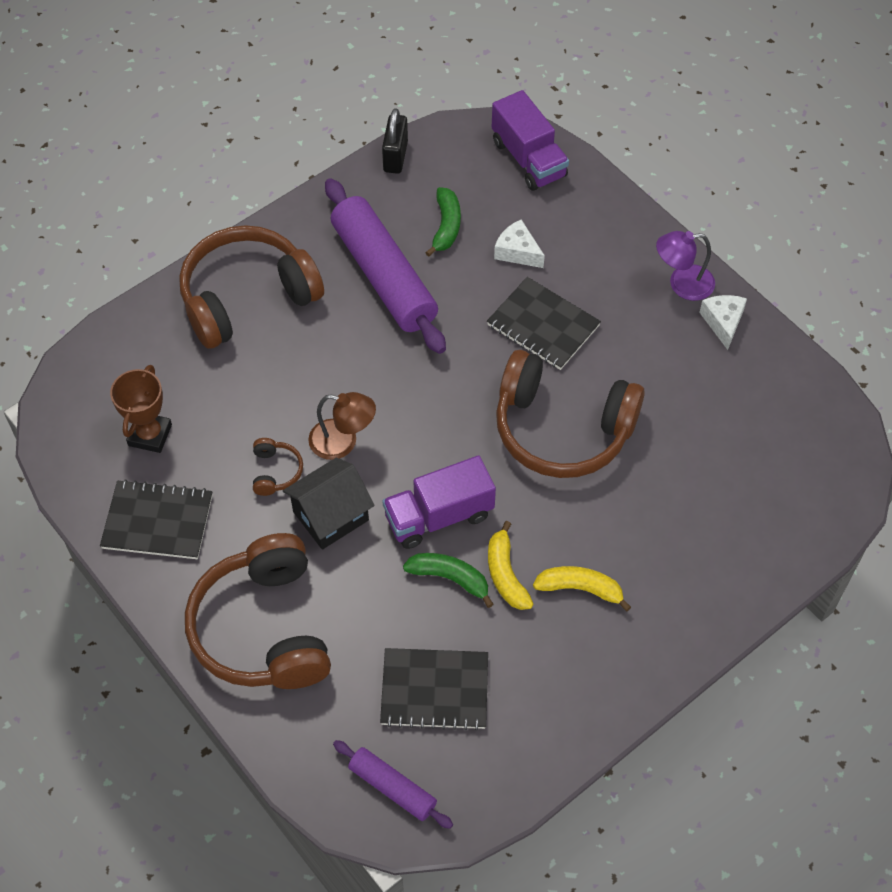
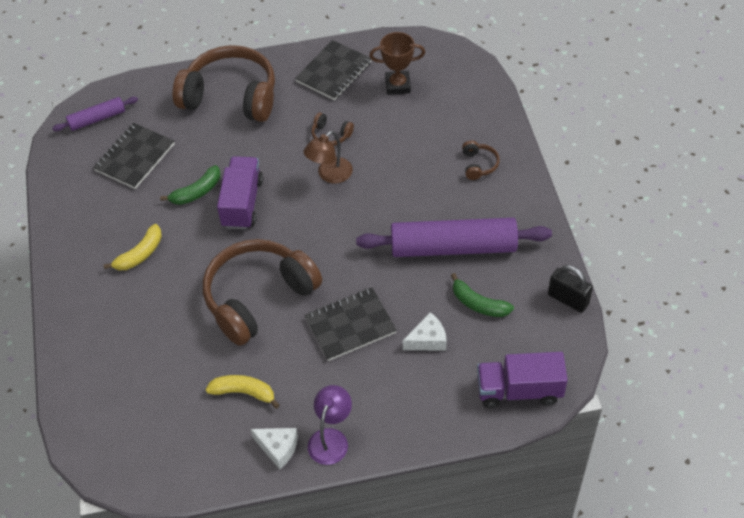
camera: 120 degrees right, 5 degrees down
(150, 435) = (397, 85): brown trophy -> brown trophy turned 45 degrees counterclockwise
(247, 297) = (478, 165): brown headphones -> brown headphones, size x0.40
(331, 516) = (281, 150): black house -> none
(505, 574) = (178, 220): yellow banana -> yellow banana (244, 392)

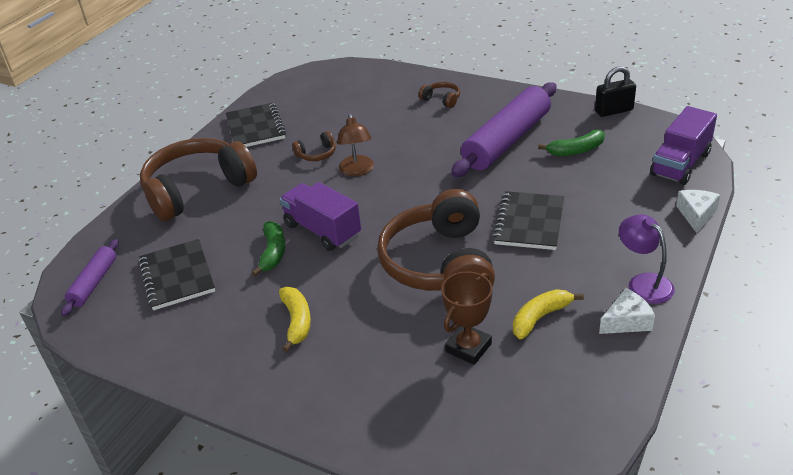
camera: 50 degrees left, 15 degrees down
(397, 85) = (315, 104): brown trophy -> brown trophy (468, 347)
(427, 340) = (586, 188): white cheese -> white cheese (696, 215)

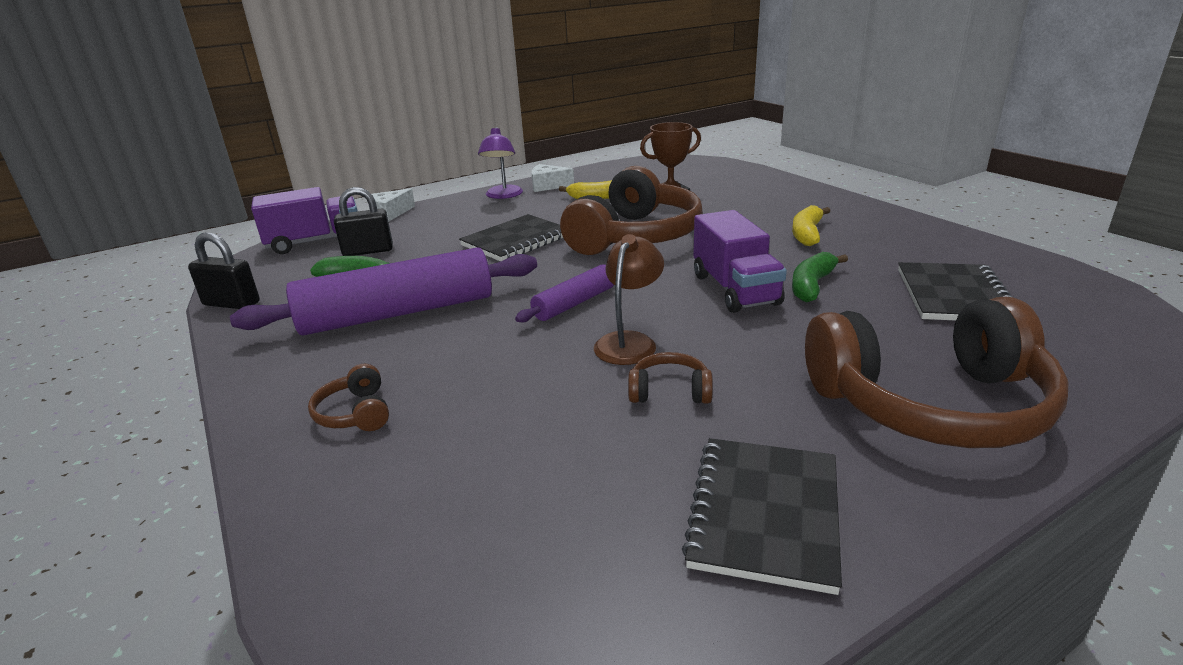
camera: 150 degrees left, 10 degrees down
(94, 283) = (1095, 319): purple rolling pin -> purple rolling pin (574, 303)
(621, 171) = (368, 251): none -> black padlock

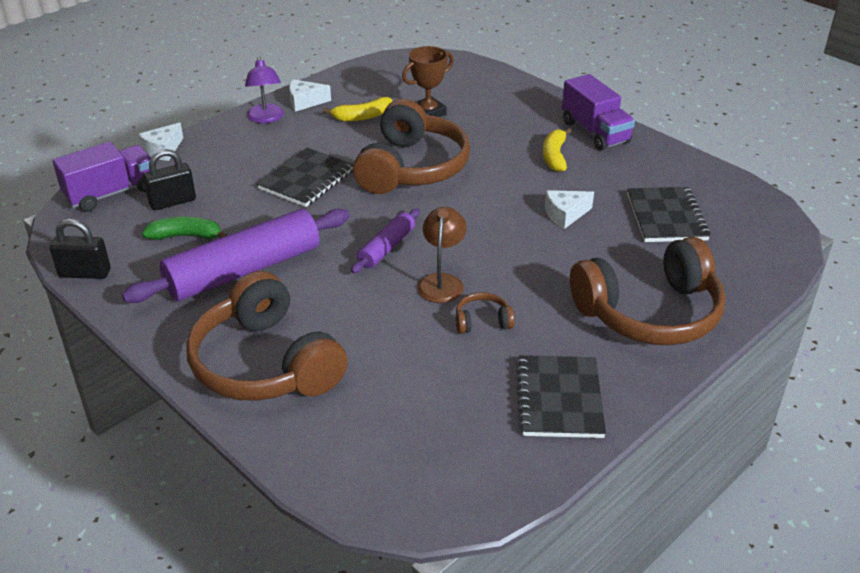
camera: 15 degrees left, 10 degrees up
(355, 413) = (265, 363): brown headphones -> brown headphones, size x2.49
(735, 289) = (508, 223): purple truck -> purple truck (595, 132)
(812, 285) = (565, 215): green banana -> white cheese

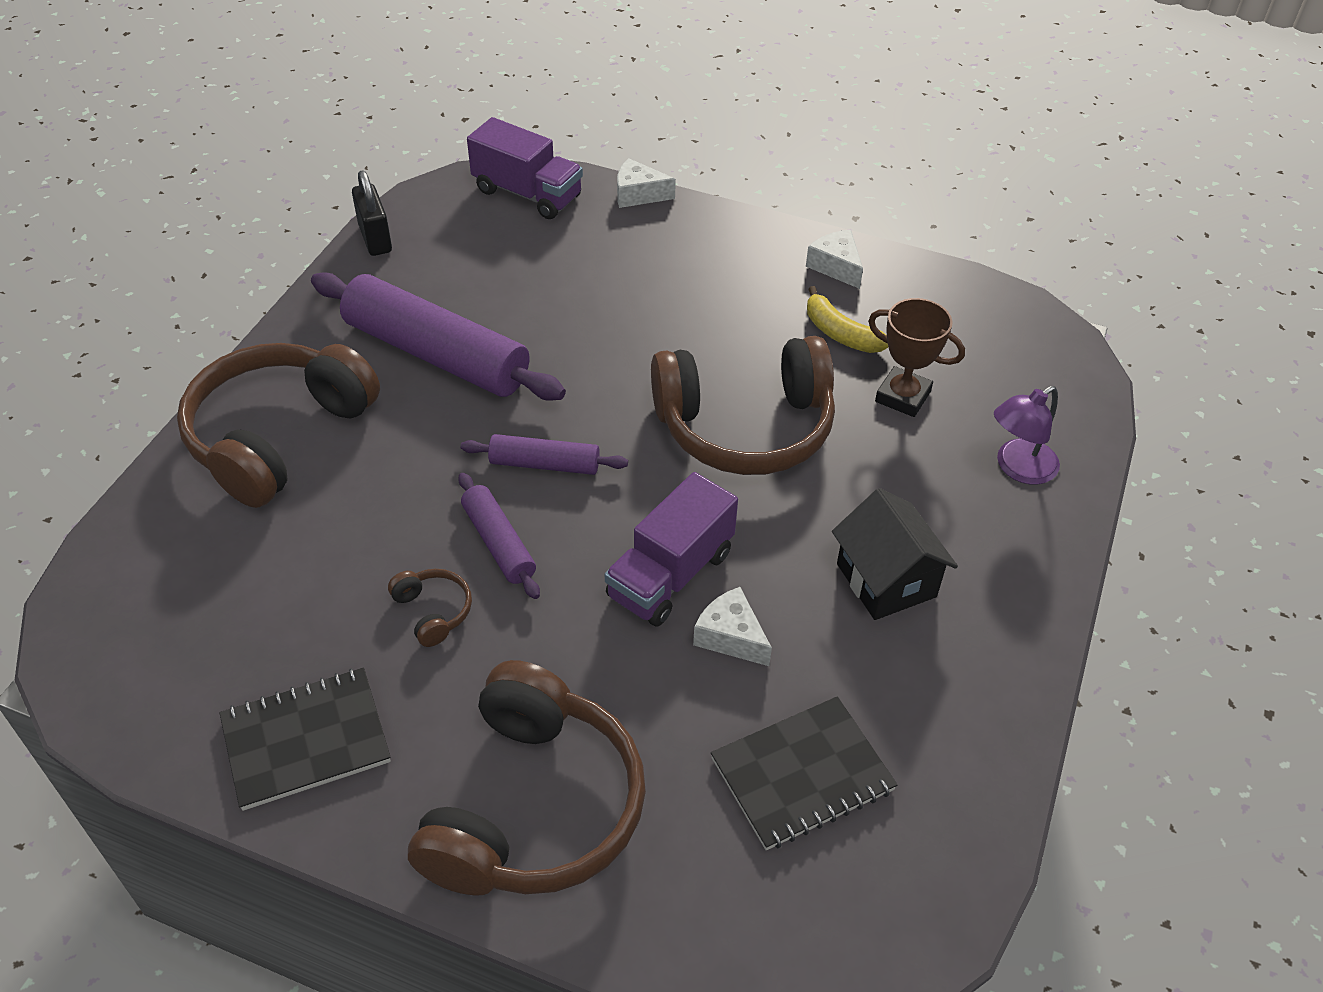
camera: 65 degrees right, 10 degrees up
(172, 202) = (538, 245): black padlock -> none
(186, 236) = (478, 283): green banana -> none
(266, 118) = (769, 248): purple lamp -> purple lamp (1018, 468)
(307, 180) = (652, 337): black notebook -> none
(442, 281) = (498, 543): brown lamp -> purple rolling pin
(554, 156) = (886, 580): yellow banana -> black house
(595, 132) = (998, 614): purple truck -> purple truck (670, 574)
(649, 313) = (534, 807): brown headphones -> brown headphones turned 120 degrees counterclockwise

